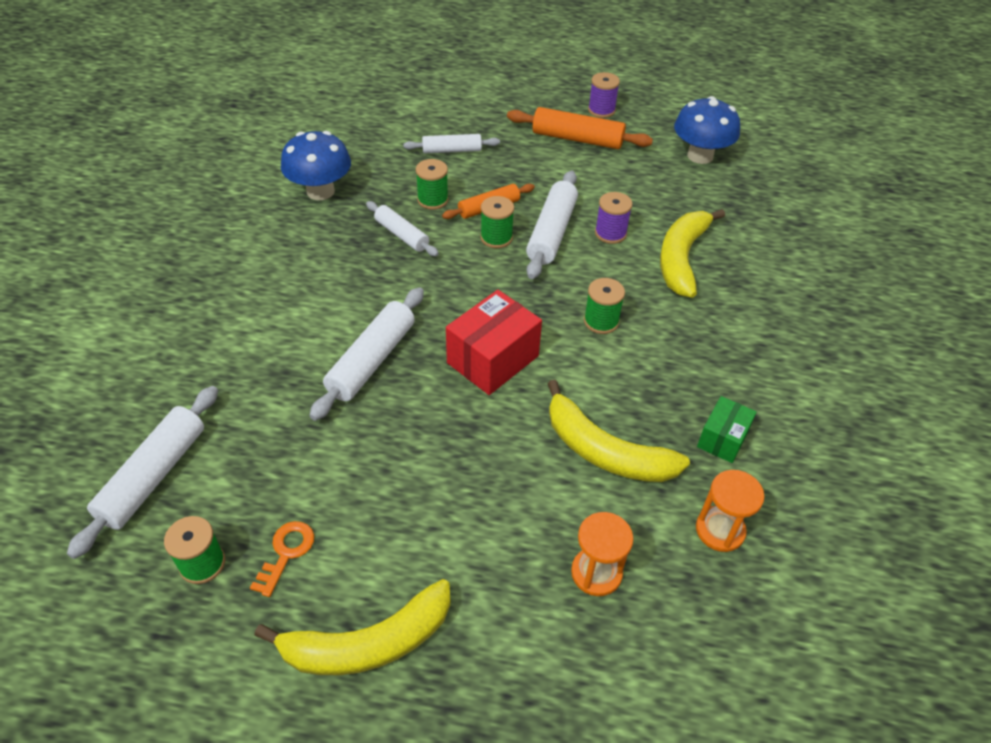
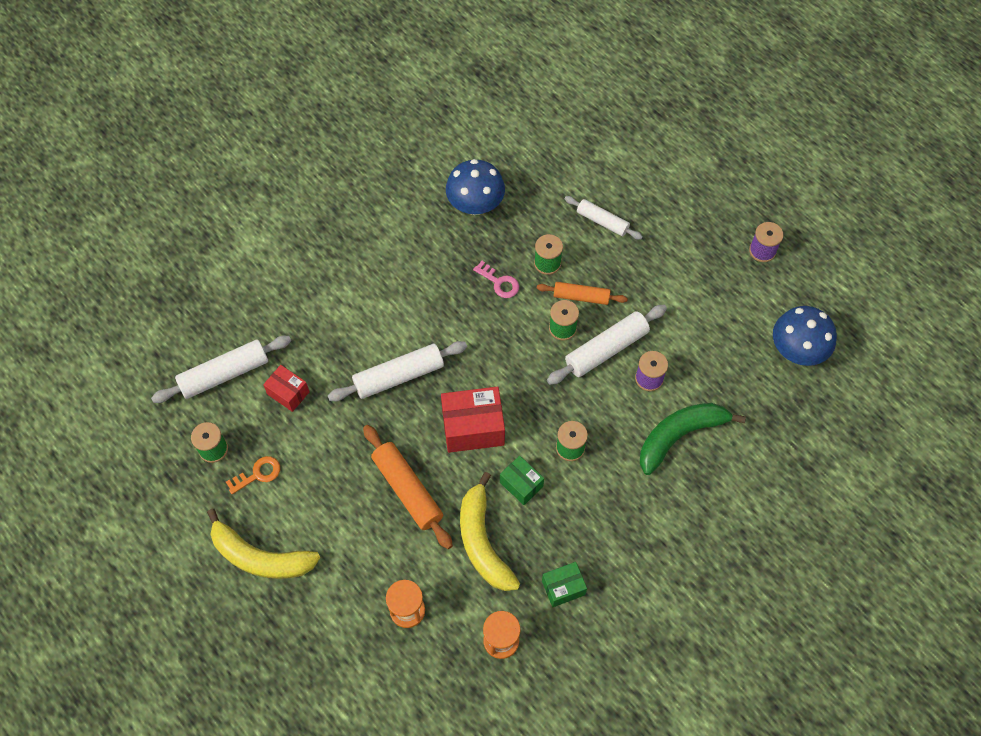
camera: 40 degrees right, 15 degrees up
(254, 447) = (288, 393): none -> red box
(402, 235) = (499, 282): white rolling pin -> pink key
(577, 139) = (712, 269): orange rolling pin -> orange rolling pin (407, 490)
(589, 378) = (521, 484): none -> green box
(681, 259) = (679, 436): yellow banana -> green banana

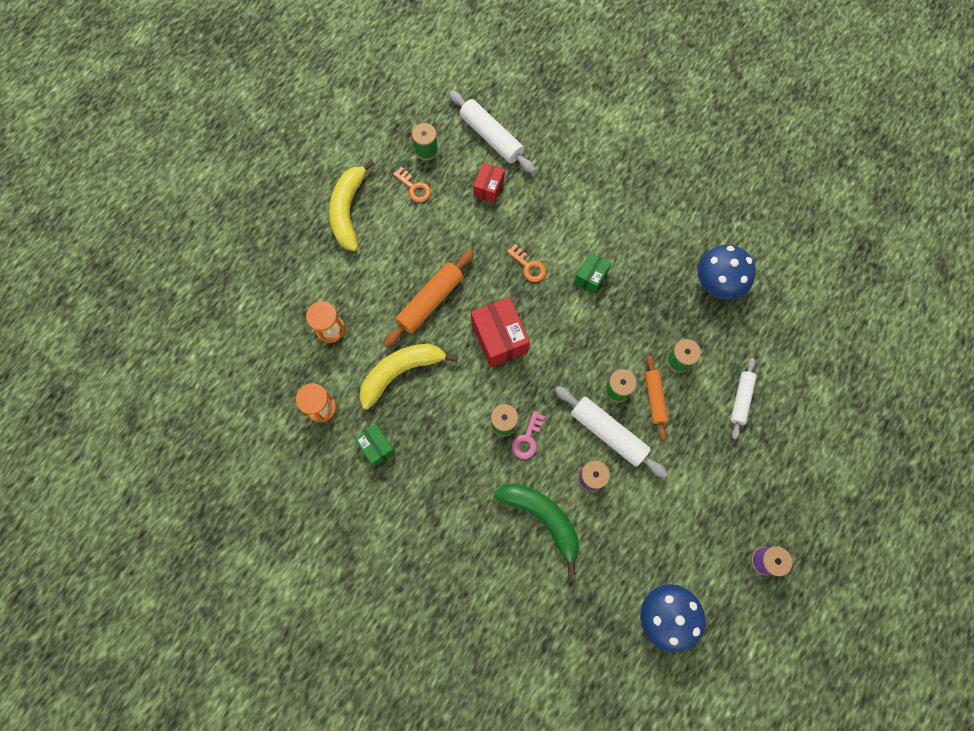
camera: 75 degrees right, 10 degrees up
(398, 376) = (529, 266): white rolling pin -> orange key
(499, 282) = (644, 324): pink key -> pink key (527, 439)
(521, 484) = (459, 390): green box -> green box (590, 277)

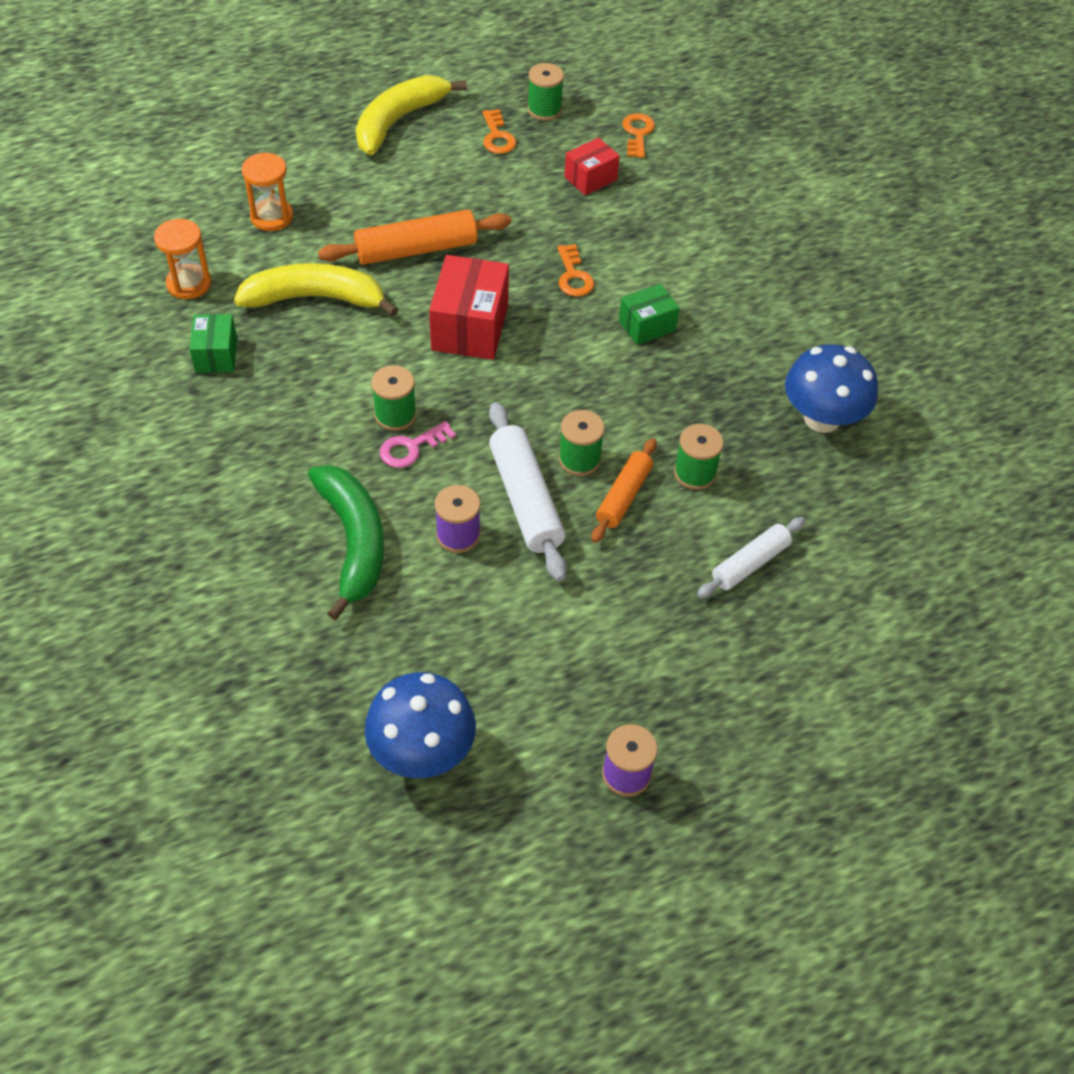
camera: 30 degrees right, 20 degrees down
(491, 137) = (637, 133): white rolling pin -> orange key

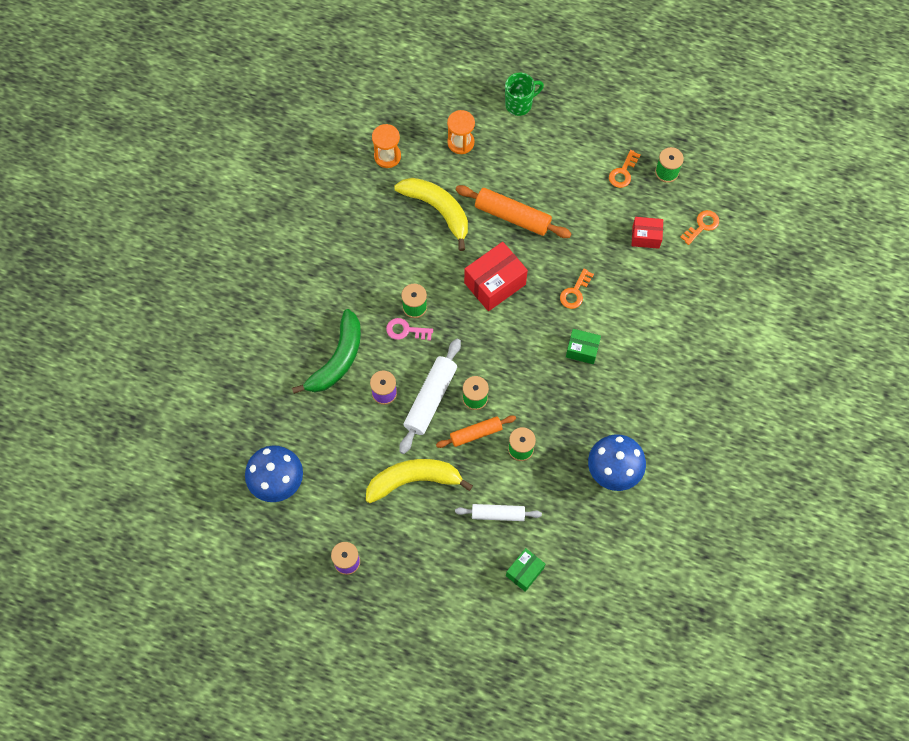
camera: 45 degrees right, 15 degrees up
(216, 355) = (365, 209): green box -> green box (524, 572)
(305, 142) = (519, 104): none -> green mug
(398, 121) = (580, 124): yellow banana -> yellow banana (413, 480)

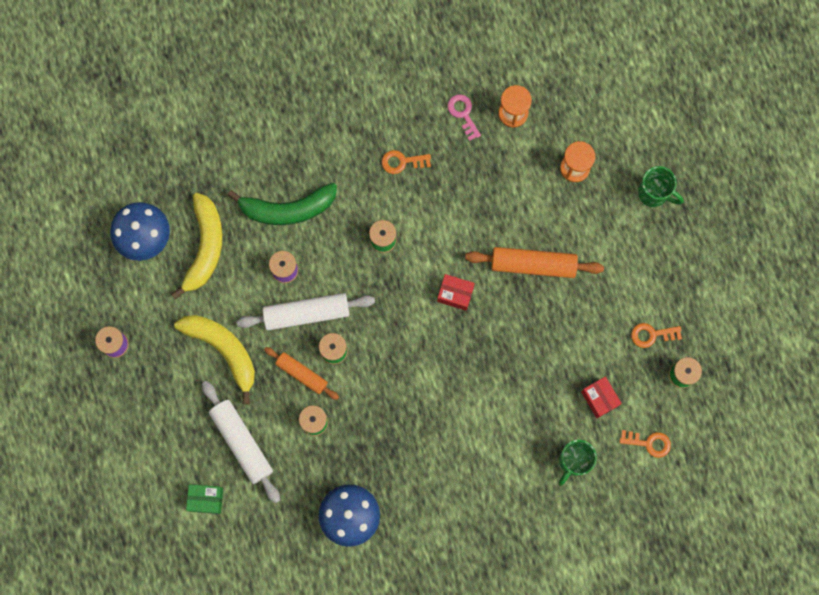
camera: 55 degrees right, 10 degrees up
(405, 330) = (355, 248): pink key -> pink key (463, 114)
(437, 210) = (492, 194): yellow banana -> yellow banana (205, 247)
(495, 283) = (455, 294): red box -> red box, size x0.59
(498, 514) = (242, 442): white rolling pin -> white rolling pin, size x1.57
(512, 216) = (533, 265): orange rolling pin -> orange rolling pin turned 75 degrees counterclockwise
(575, 292) = (497, 371): orange key -> orange key (402, 162)
(582, 350) = (445, 414): green box -> none
(680, 285) = (573, 461): none -> green mug

